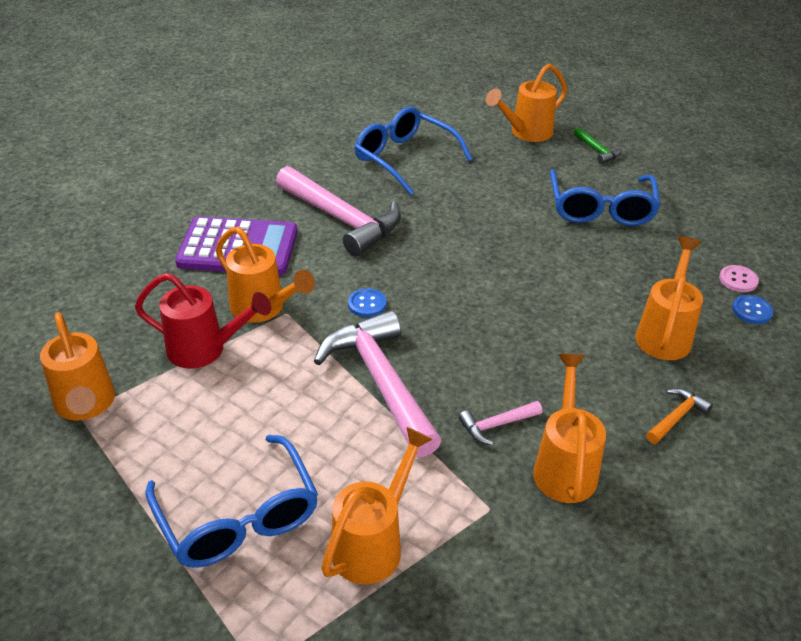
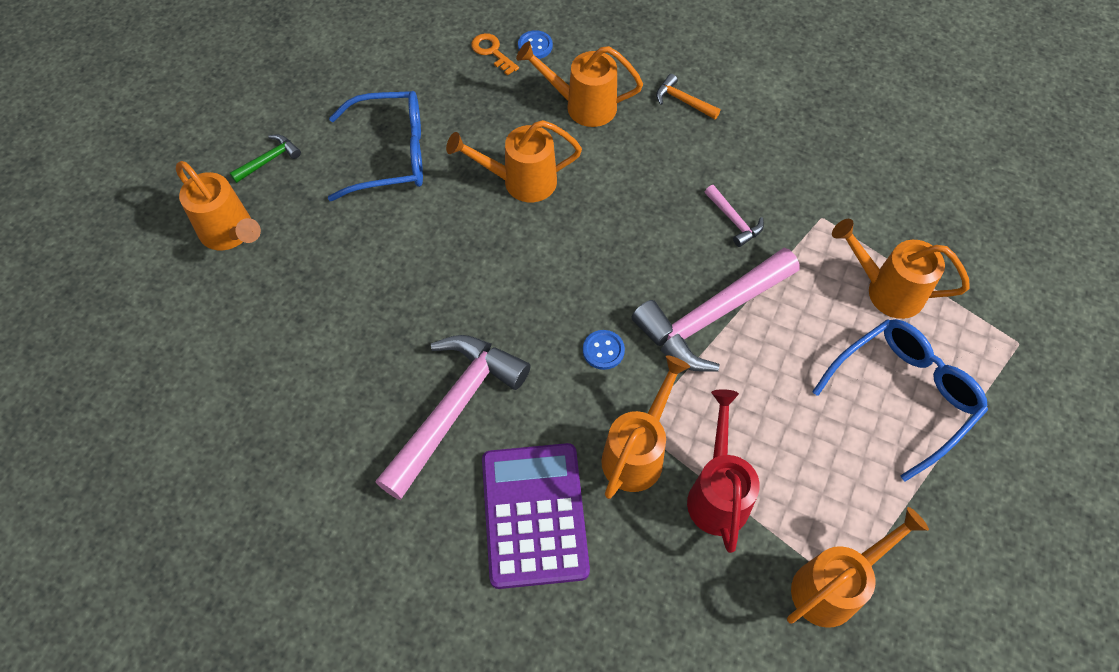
camera: 100 degrees left, 20 degrees up
(404, 158) = (305, 363): blue glasses -> none
(564, 466) = (762, 171): orange watering can -> orange watering can (521, 181)
(738, 280) = (492, 52): pink button -> orange key

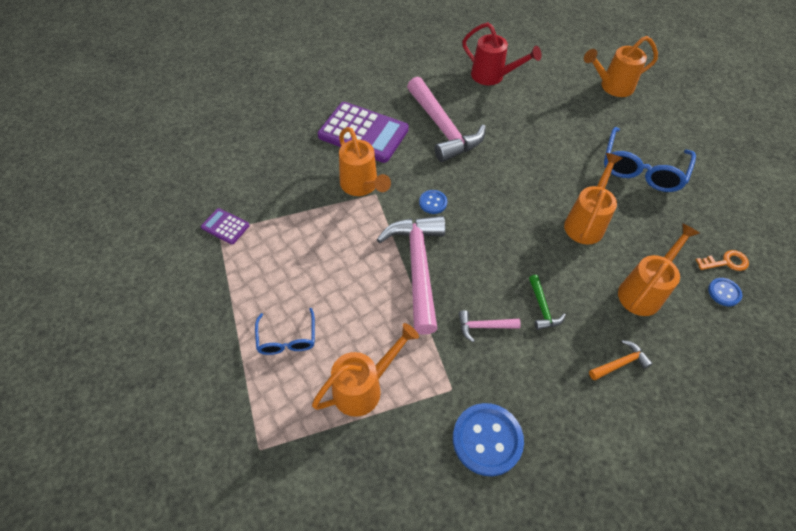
camera: 120 degrees right, 5 degrees down
(269, 160) = (663, 116): green hammer -> green hammer (542, 308)
(717, 493) = (312, 207): red watering can -> red watering can (492, 76)
(833, 586) = (225, 226): orange watering can -> purple calculator
(843, 170) = (487, 439): none -> blue button
(904, 395) = (287, 339): blue glasses -> blue glasses, size x0.57

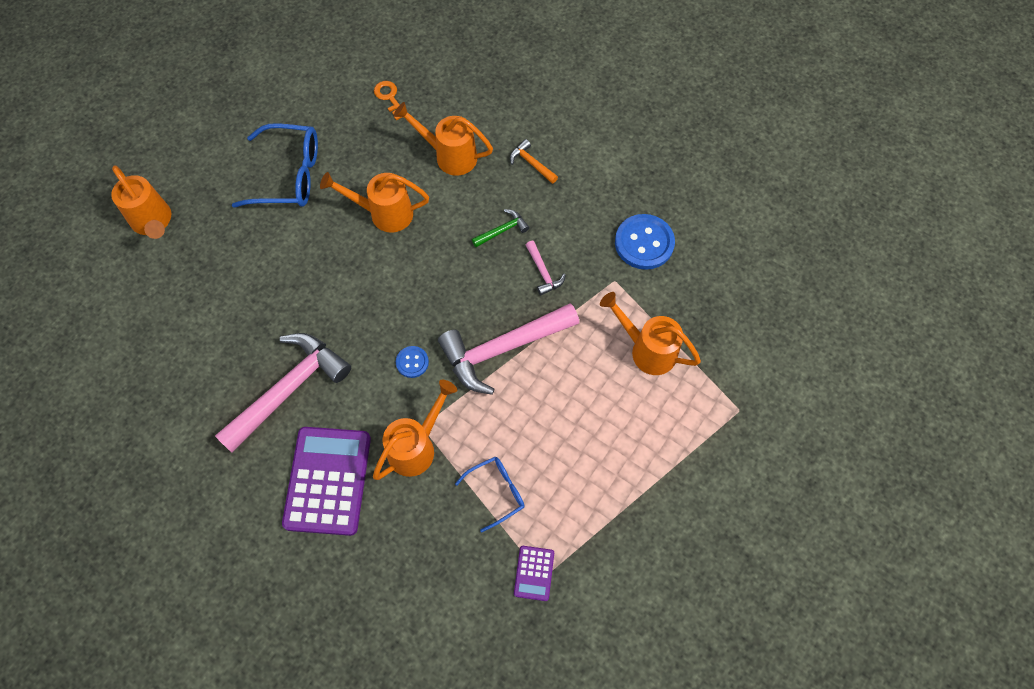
camera: 110 degrees left, 10 degrees up
(287, 339) = (634, 436): blue glasses -> blue glasses (496, 492)
(492, 76) = (170, 360): red watering can -> none
(724, 292) = (425, 97): blue button -> none

